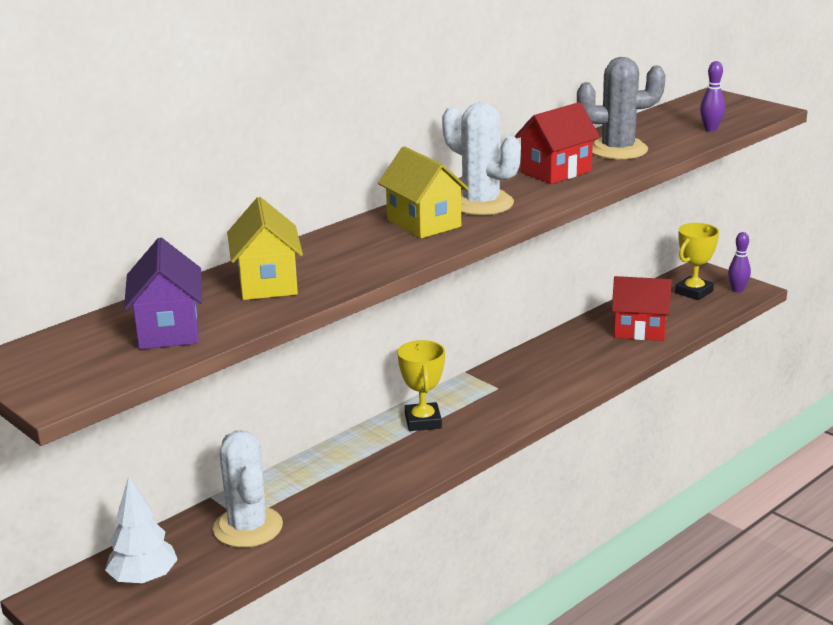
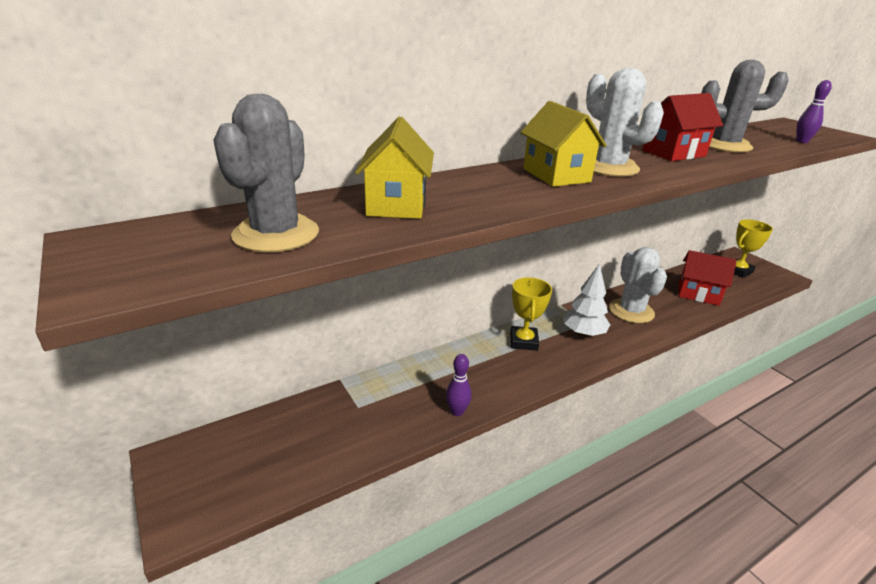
camera: 10 degrees right, 5 degrees up
(143, 579) = (253, 454): white tree -> white tree (583, 333)
(168, 330) = (276, 234): purple house -> grey cactus
(248, 527) = (359, 416): white cactus -> white cactus (631, 311)
(737, 290) = (772, 274): purple bowling pin -> purple bowling pin (457, 411)

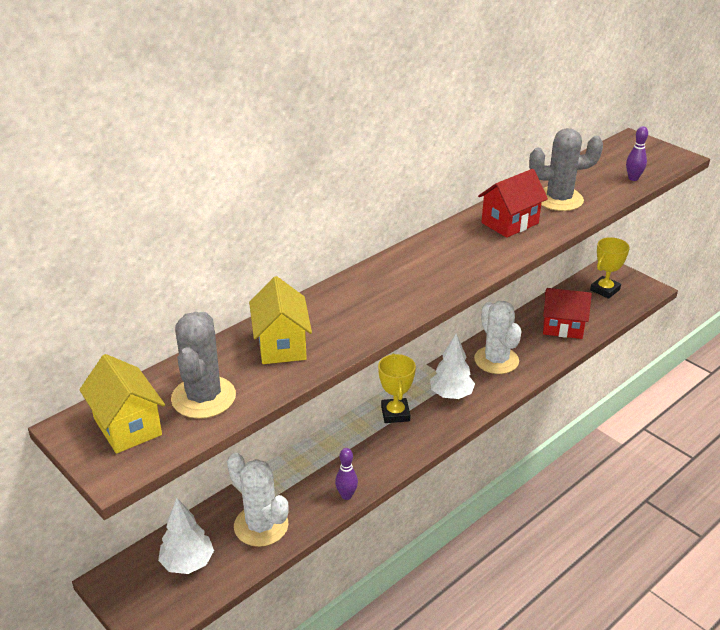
camera: 10 degrees left, 5 degrees up
(260, 453) = (187, 563): none -> white tree
(556, 175) = (405, 279): yellow house -> yellow house (128, 426)
(609, 167) = (450, 258): white cactus -> white cactus (261, 526)

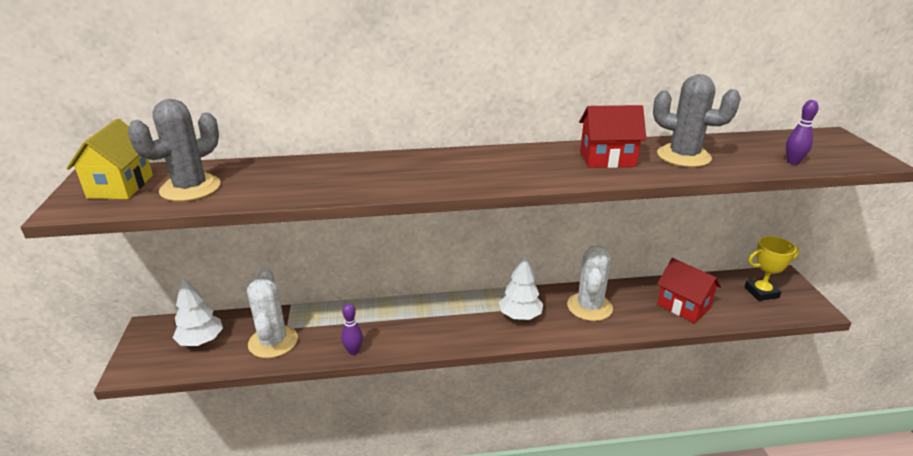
camera: 35 degrees right, 5 degrees down
(281, 345) = (293, 177): yellow house -> none
(395, 413) = (458, 310): yellow trophy -> none

